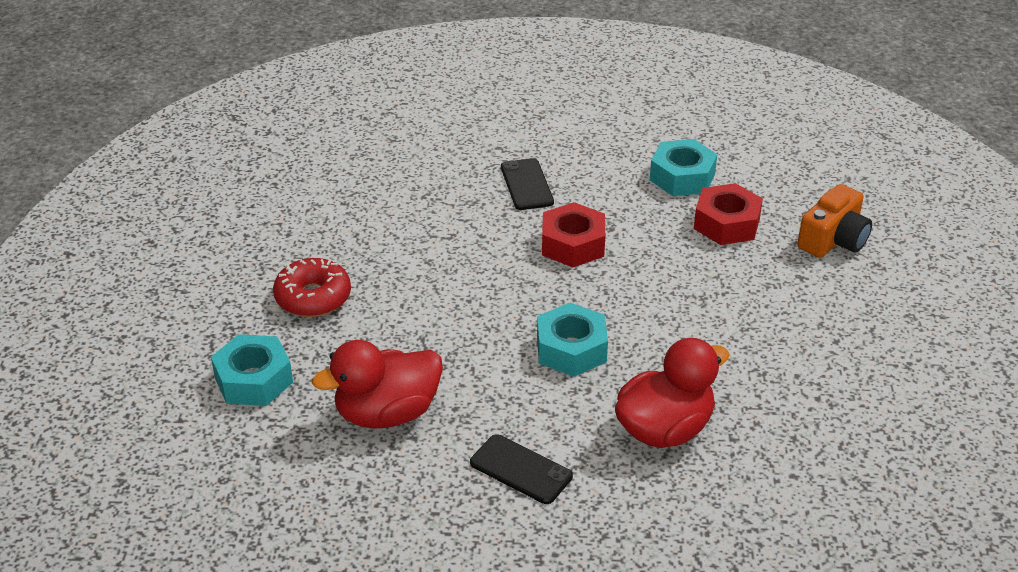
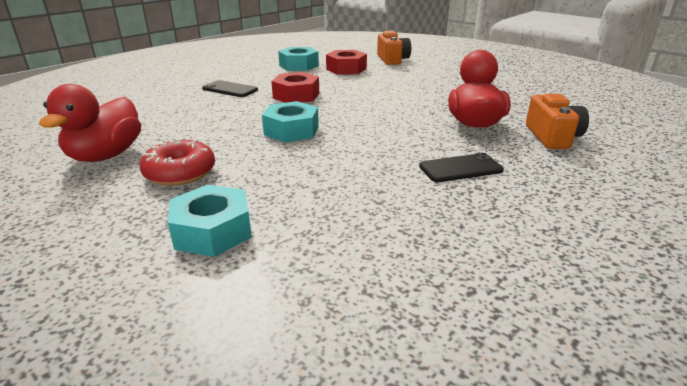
camera: 50 degrees left, 10 degrees down
(387, 413) = (342, 191): red duck -> red duck (106, 155)
(571, 349) = (375, 122): turquoise nut -> turquoise nut (291, 130)
(700, 512) = (552, 137): none -> orange camera

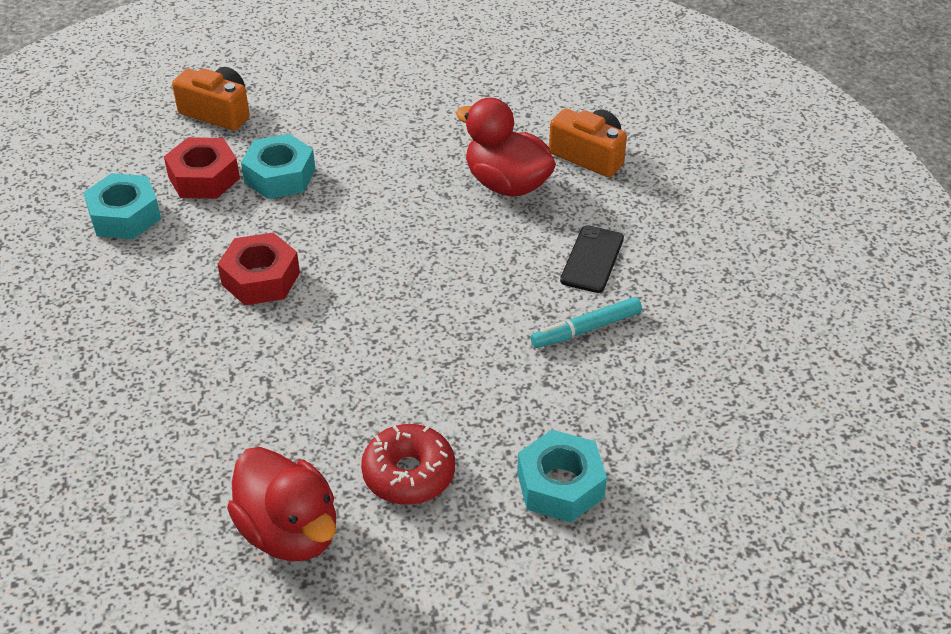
camera: 55 degrees left, 15 degrees up
(230, 89) = (154, 334): black phone -> none
(291, 130) = (379, 335): turquoise nut -> turquoise nut (280, 176)
(389, 188) = (586, 329): none -> turquoise marker

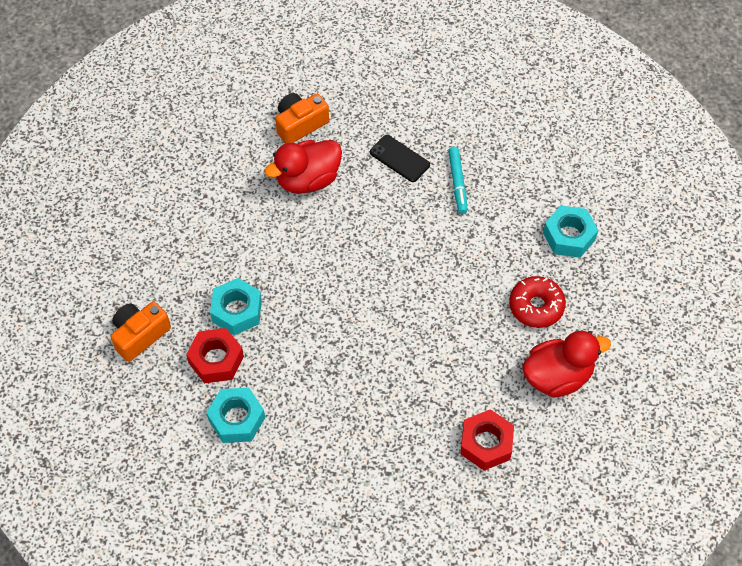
camera: 70 degrees left, 15 degrees up
(261, 278) = (340, 346): red nut -> red nut (486, 443)

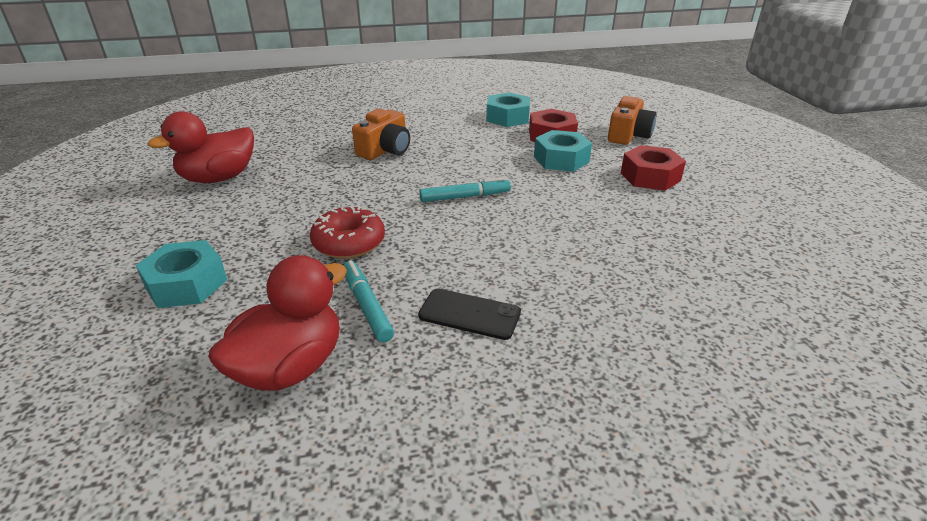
camera: 160 degrees right, 25 degrees down
(300, 124) = (651, 320): orange camera -> orange camera (385, 150)
(308, 179) = (581, 261): red duck -> red duck (290, 367)
(351, 278) = (465, 197): none -> turquoise marker
(486, 443) = (291, 138): red nut -> red nut (650, 176)
(536, 306) = (240, 216): red donut -> red donut (349, 243)

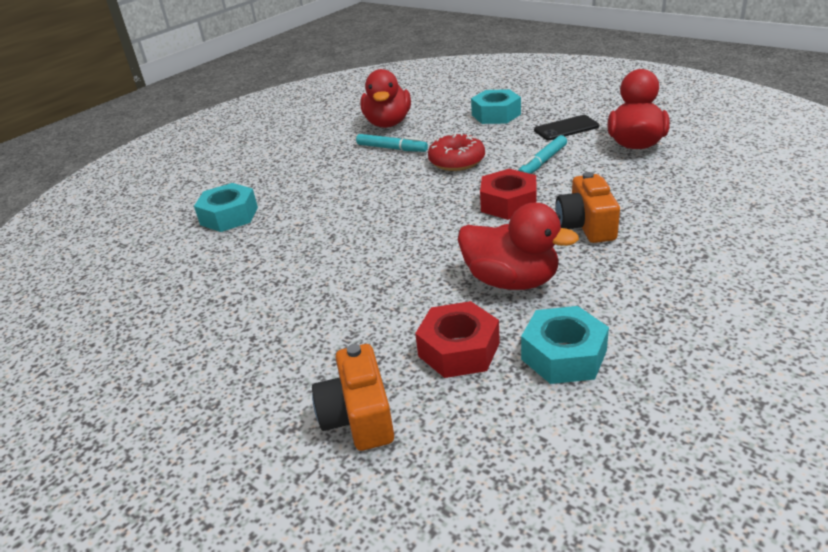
camera: 145 degrees right, 0 degrees up
(465, 197) = (435, 223): turquoise marker -> turquoise marker (542, 162)
(469, 314) = (333, 169): black phone -> black phone (566, 128)
(479, 147) = (511, 281): none -> red duck
(561, 159) = (403, 312): turquoise nut -> turquoise nut (229, 216)
(650, 176) = (283, 340): red nut -> red nut (508, 203)

